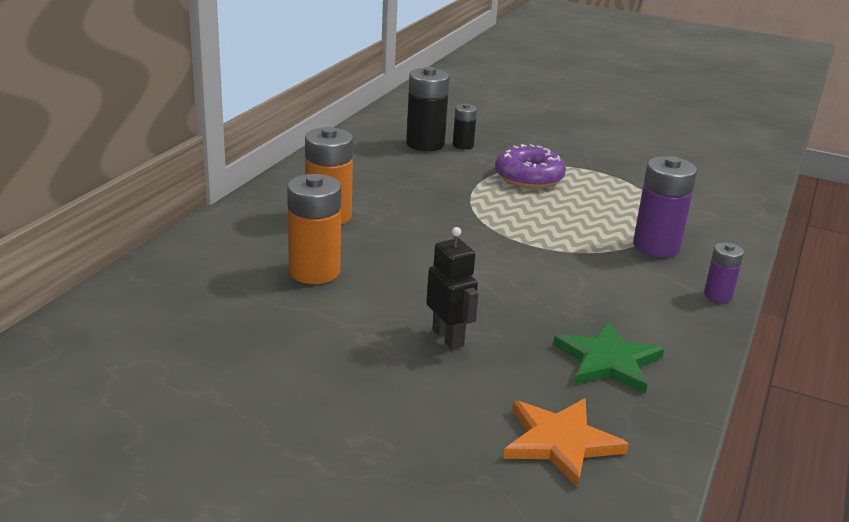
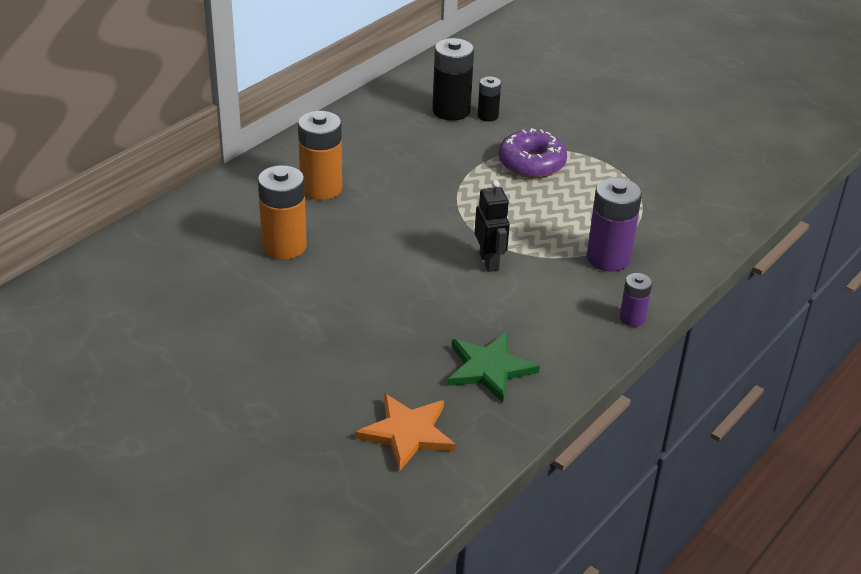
camera: 15 degrees right, 10 degrees up
(448, 338) = (366, 327): black robot -> black robot (489, 262)

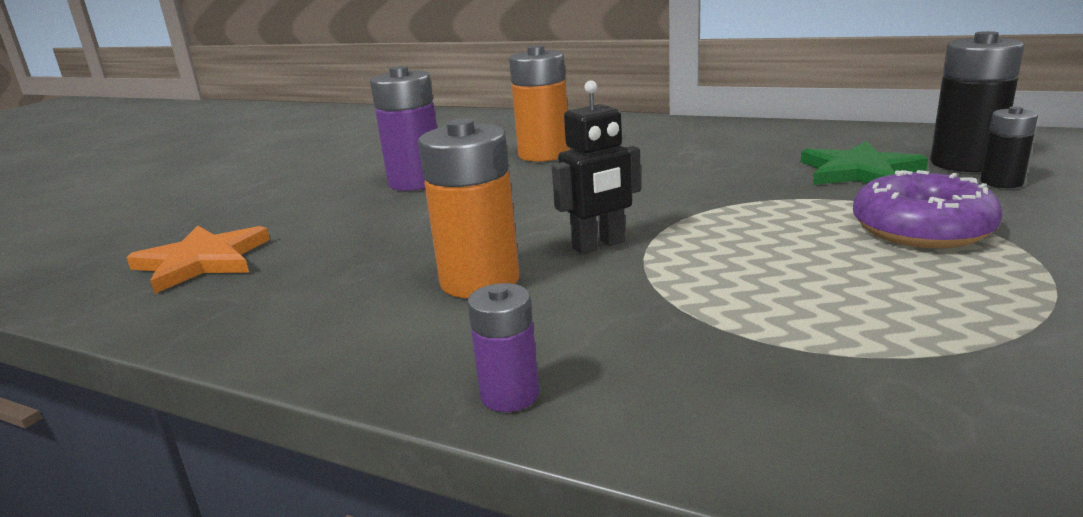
camera: 80 degrees right, 15 degrees down
(321, 188) = (670, 146): orange battery -> orange battery (480, 281)
(489, 369) = (332, 286): green star -> green star (859, 171)
(608, 258) = (702, 339): purple battery -> purple battery (416, 182)

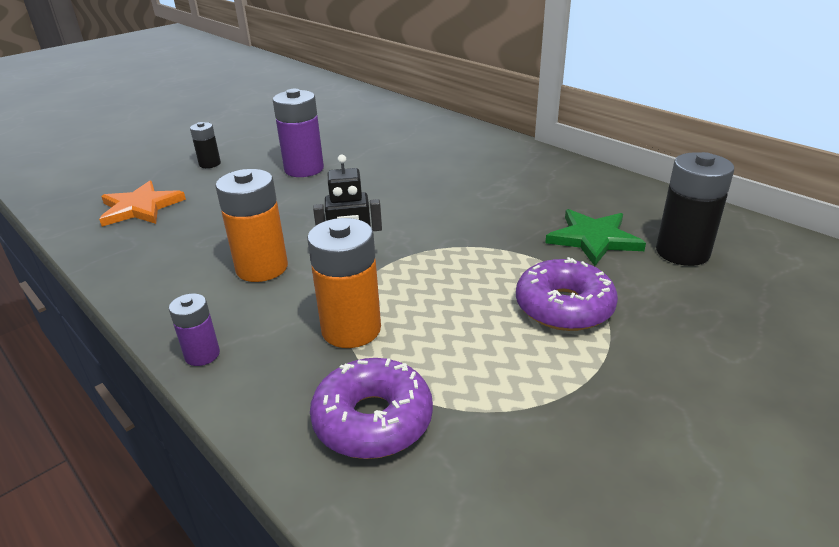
camera: 20 degrees right, 10 degrees up
(544, 154) = (405, 162): orange battery -> orange battery (351, 329)
(871, 395) = (373, 420): none -> purple donut
(1001, 182) = (682, 280): black battery -> black battery (210, 164)

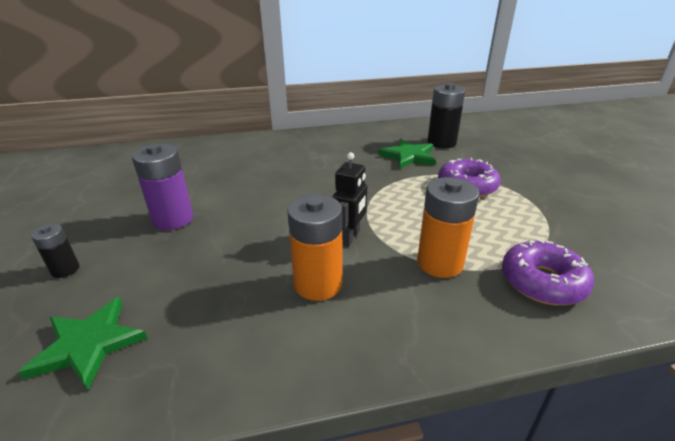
camera: 60 degrees left, 0 degrees up
(140, 207) = (88, 344): orange star -> green star
(202, 355) = (425, 349): purple battery -> none

